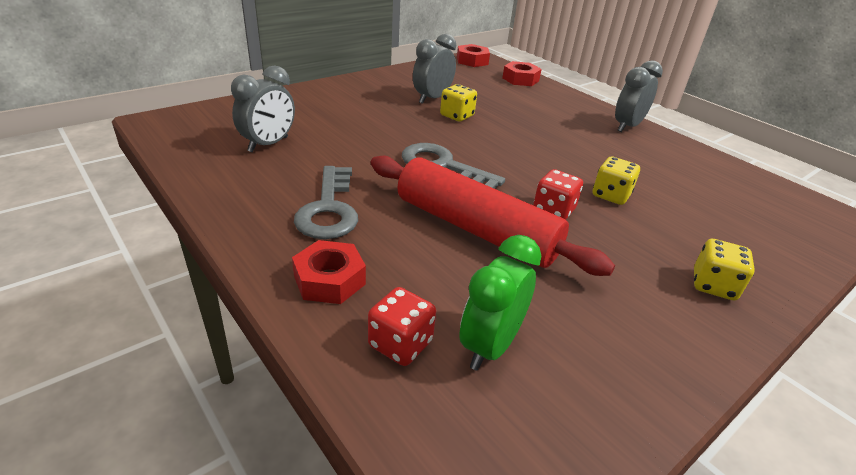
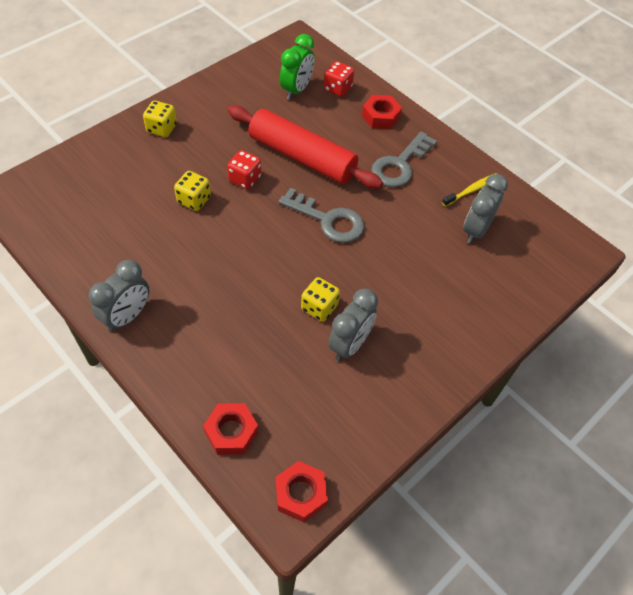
camera: 175 degrees right, 20 degrees up
(243, 176) = (471, 190): none -> yellow toothbrush
(329, 209) = (400, 165): grey key -> grey key turned 135 degrees counterclockwise

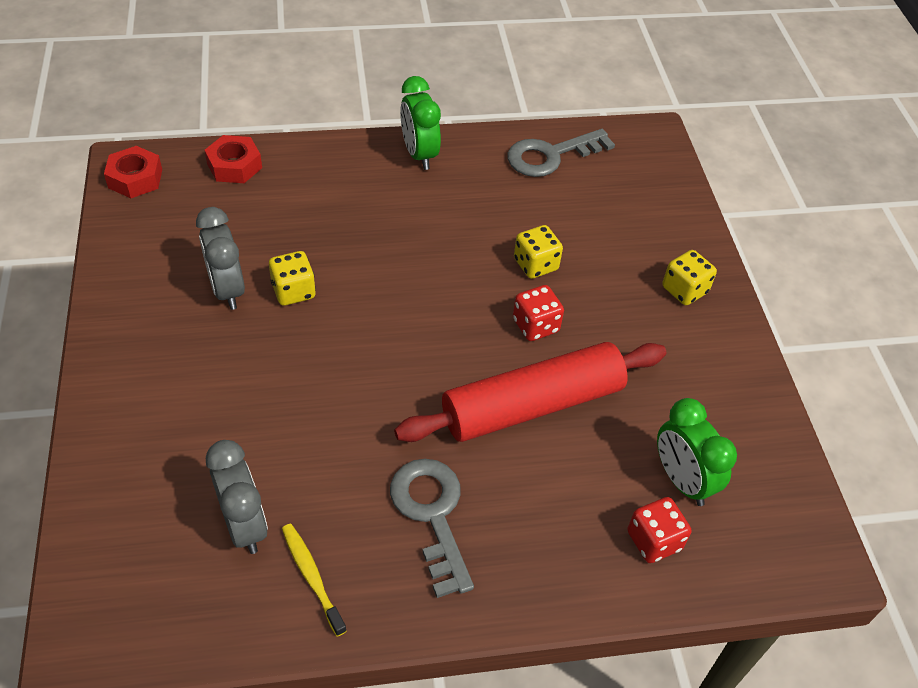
camera: 125 degrees right, 5 degrees down
(127, 316) = (419, 154): grey clock -> green clock
(328, 220) = (404, 369): grey key -> grey key (551, 155)
(381, 116) = (550, 560): red nut -> none
(471, 190) = (312, 577): yellow toothbrush -> yellow toothbrush turned 150 degrees clockwise

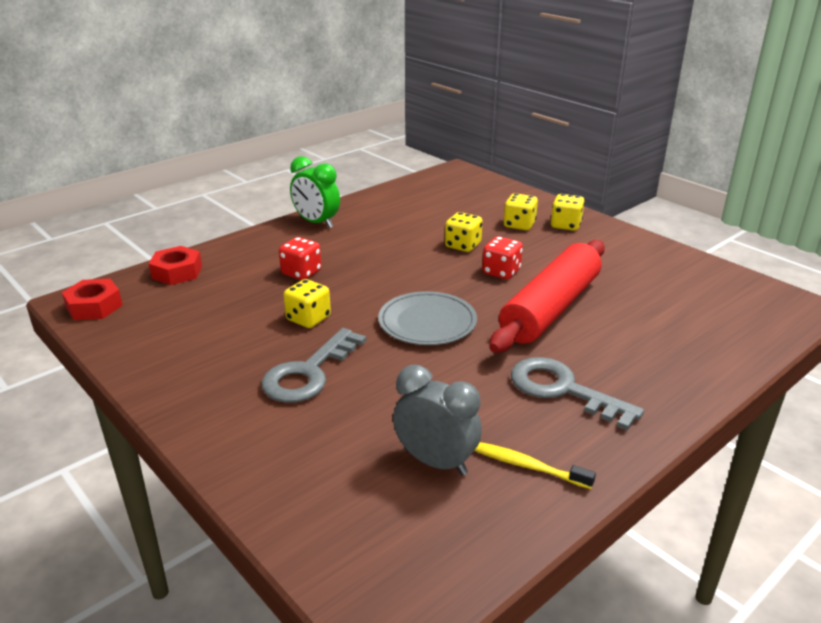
camera: 30 degrees left, 20 degrees down
(227, 290) = (252, 337): grey clock -> none
(394, 356) = (427, 322): none -> grey plate
(551, 155) = (406, 197): grey key -> grey key (309, 373)
(631, 263) = (519, 225): none -> yellow dice
(654, 540) = (708, 338): red dice -> red dice (301, 273)
(682, 480) = (683, 304): green clock -> none

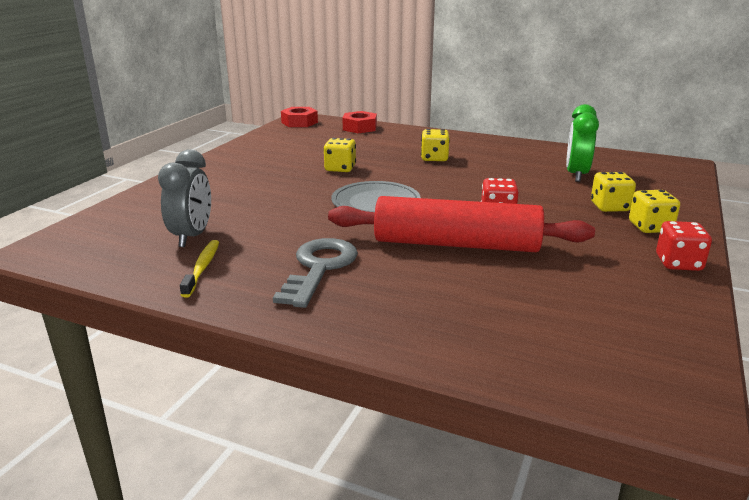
camera: 65 degrees right, 5 degrees down
(301, 273) = (400, 154): red dice -> red dice (678, 263)
(309, 373) = (272, 182): grey key -> none
(316, 223) = (483, 142): green clock -> green clock (576, 175)
(463, 245) = (525, 192): yellow dice -> yellow dice (434, 158)

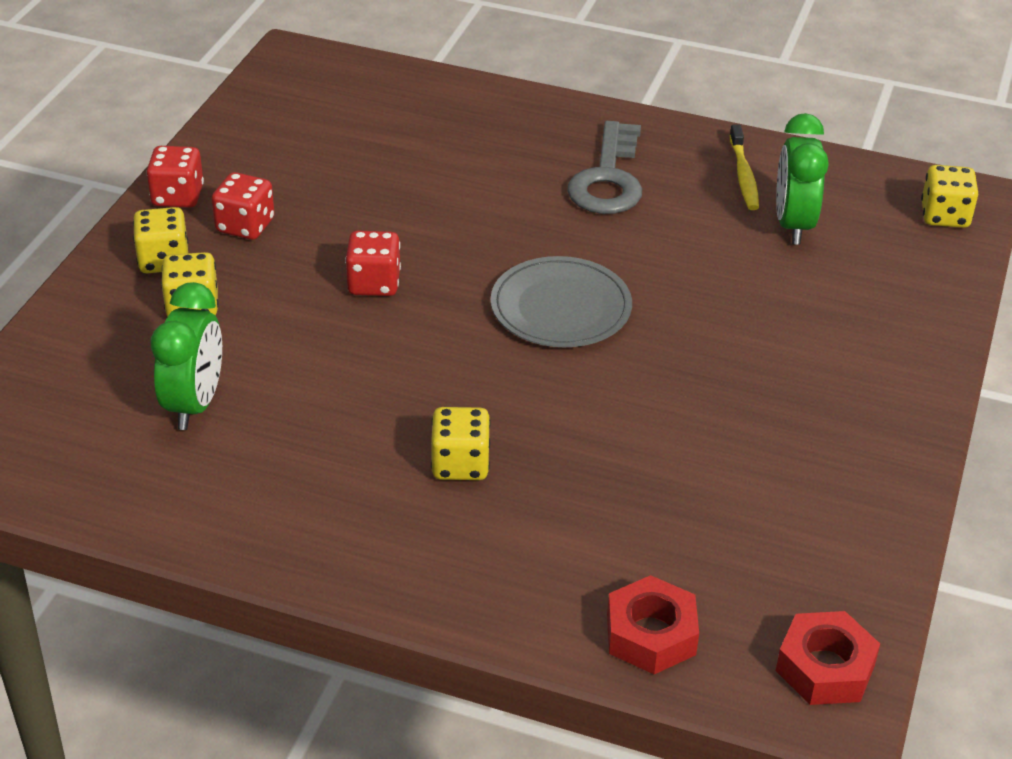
camera: 175 degrees right, 15 degrees up
(192, 236) = (793, 225): grey clock -> green clock
(340, 168) = (645, 414): yellow dice -> yellow dice (944, 216)
(456, 244) = (443, 220): red rolling pin -> none
(607, 244) = (245, 226): none -> red dice

